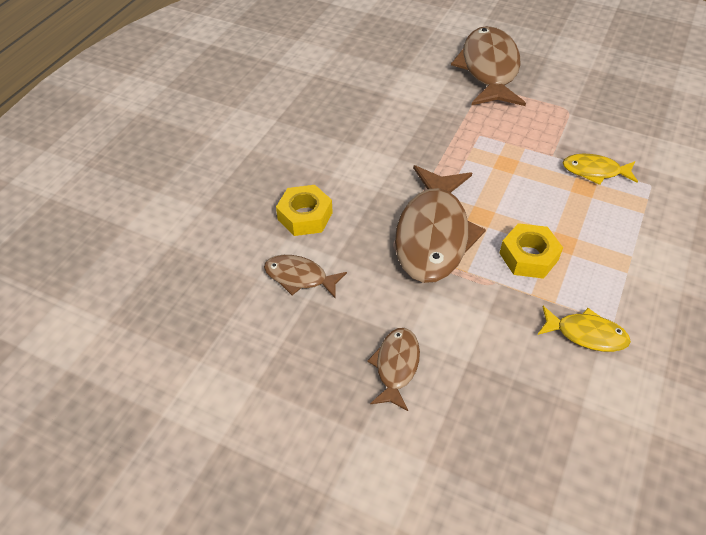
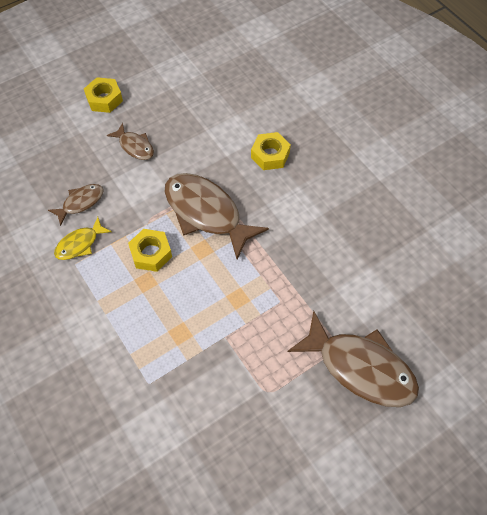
camera: 120 degrees right, 10 degrees up
(299, 277) = (224, 132): brown fish -> brown fish (80, 203)
(336, 470) = (104, 99): none -> yellow nut
(594, 171) = (189, 354): yellow fish -> none

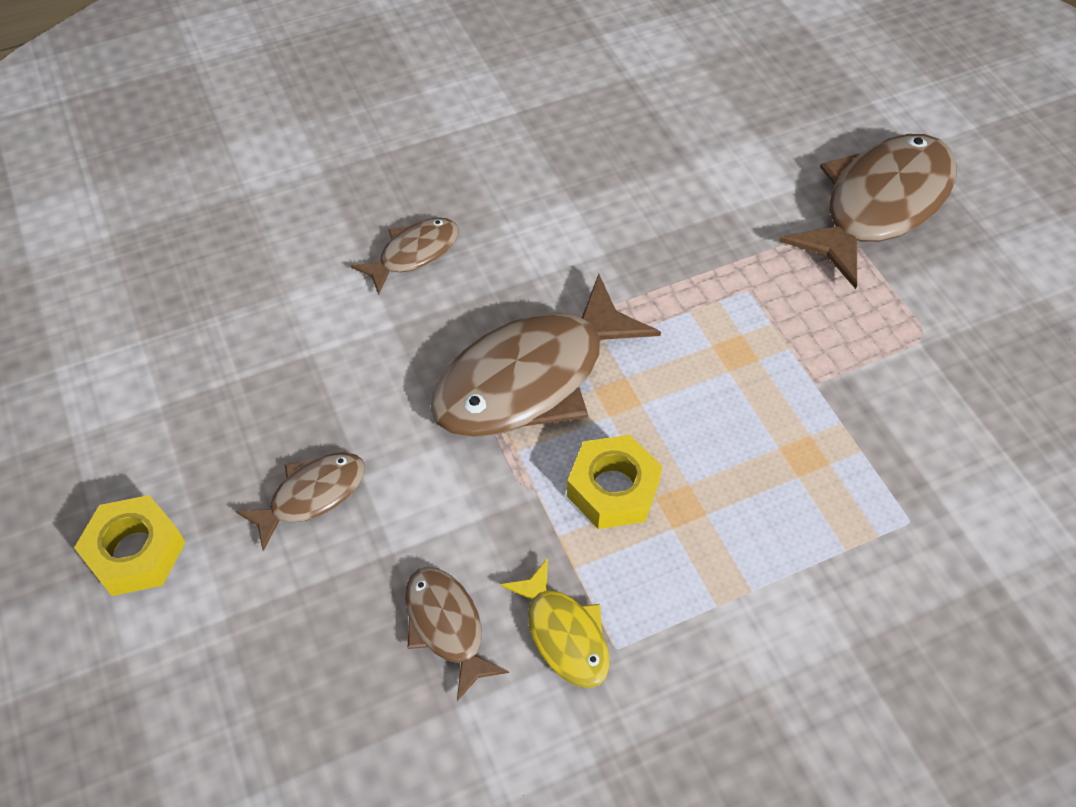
camera: 80 degrees left, 5 degrees down
(270, 155) = (414, 254): yellow nut -> brown fish

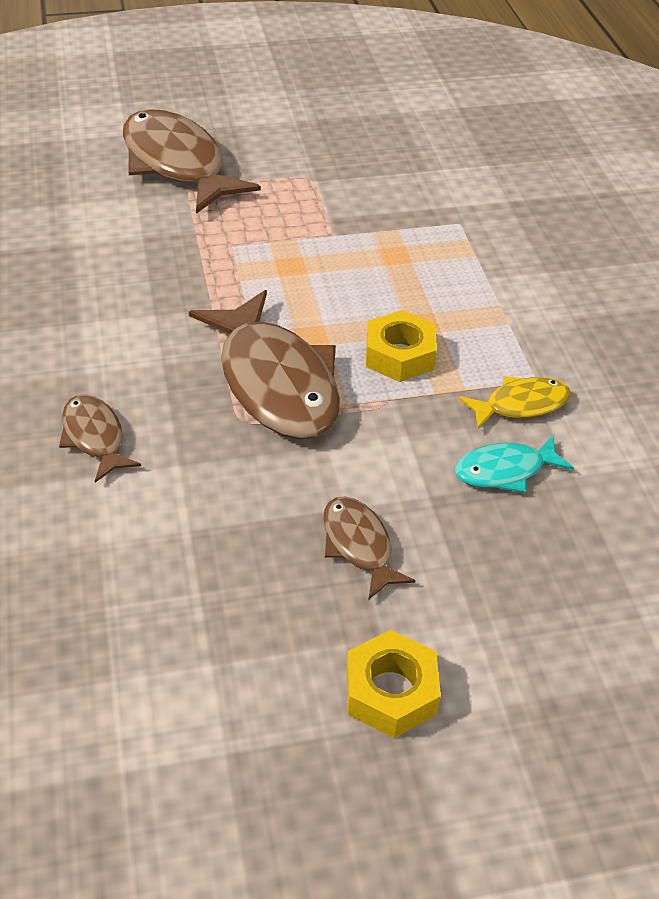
camera: 80 degrees left, 10 degrees down
(446, 626) = (505, 471): brown fish -> turquoise fish

